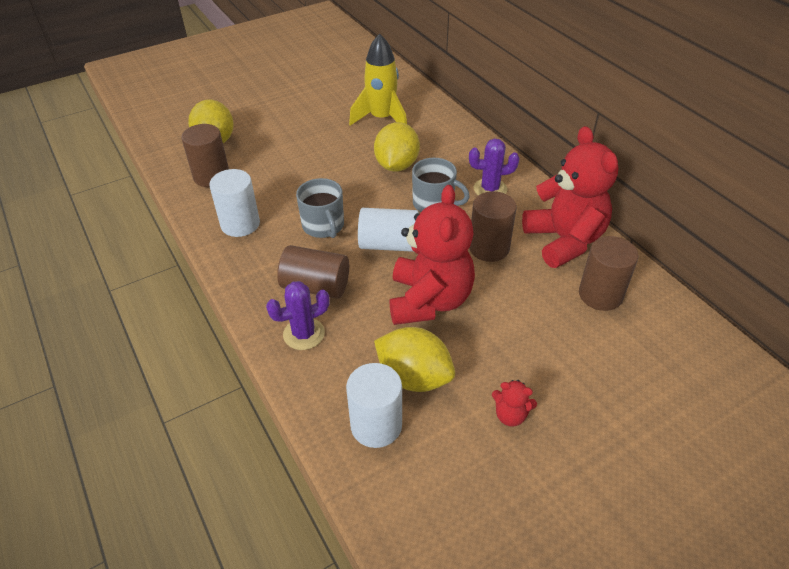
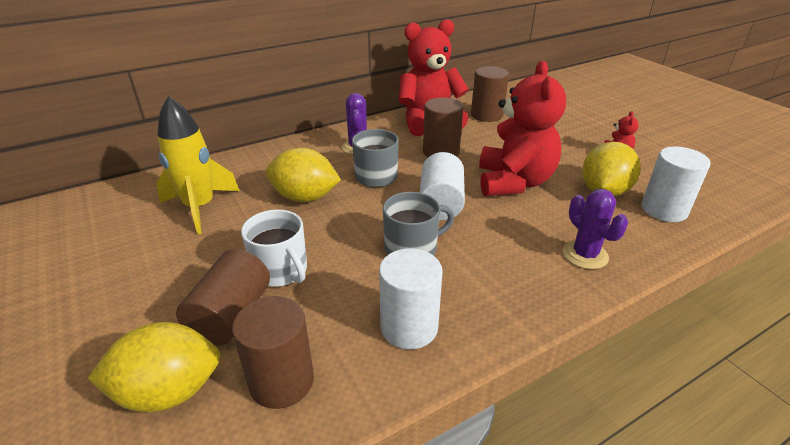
camera: 90 degrees left, 10 degrees down
(305, 164) = (281, 270): none -> white mug
(316, 286) = (514, 250): brown cylinder -> brown cylinder (231, 315)
(429, 300) = (514, 182): red teddy bear -> red teddy bear turned 90 degrees clockwise

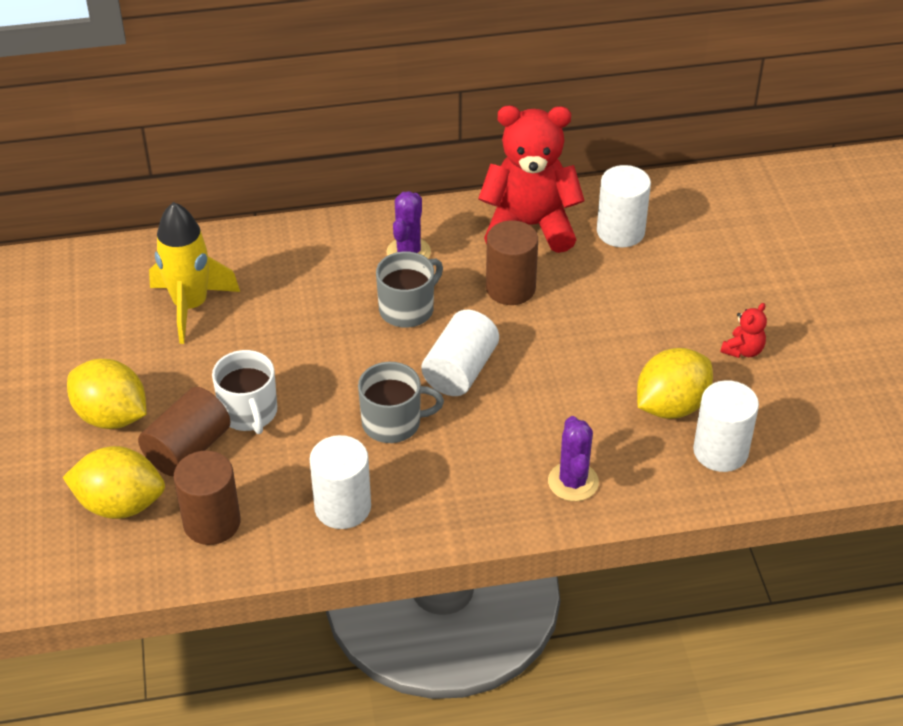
camera: 20 degrees right, 10 degrees up
(305, 197) = (309, 321): yellow lemon -> yellow lemon (112, 416)
(486, 115) = (620, 231): brown cylinder -> white cylinder
(514, 182) = (569, 362): red teddy bear -> none

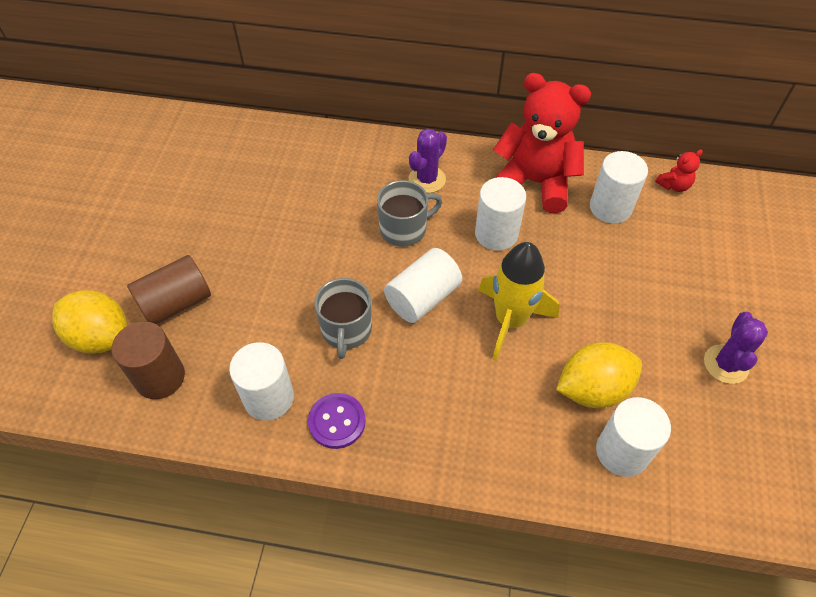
camera: 20 degrees right, 10 degrees up
(112, 416) = (135, 256): yellow lemon -> none
(191, 306) = (240, 179): yellow rocket -> yellow rocket (510, 321)
(249, 412) = (238, 285): white mug -> none
(393, 422) = (346, 330): grey mug -> grey mug turned 75 degrees clockwise
(426, 507) = (337, 421): none -> purple button
(510, 288) = (496, 234): brown cylinder -> white cylinder
(573, 482) = (474, 439): purple cactus -> purple cactus (726, 364)
(743, 350) = (680, 353): red teddy bear -> red teddy bear (674, 185)

